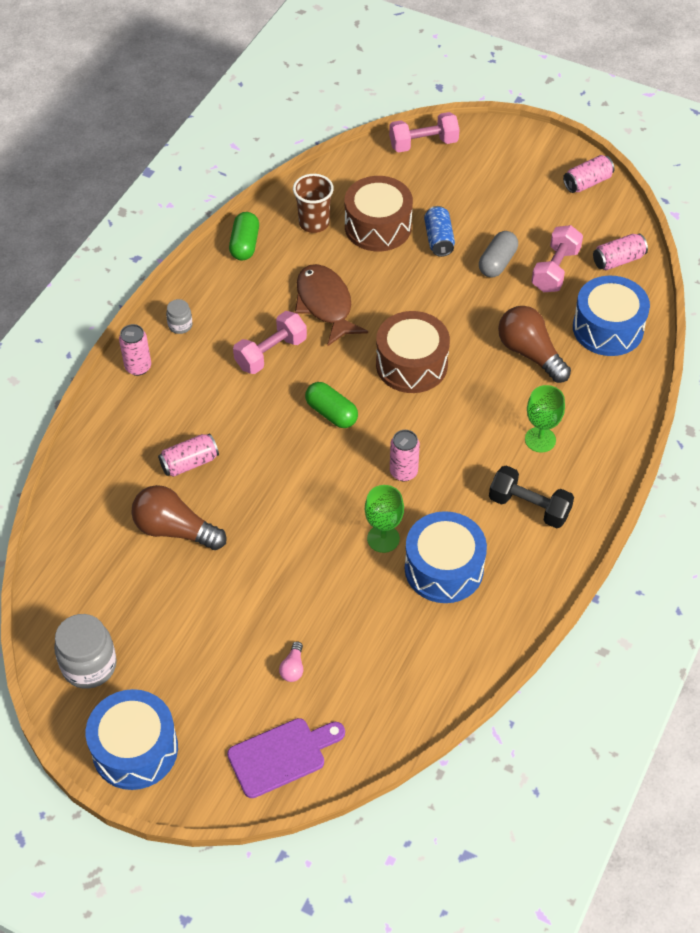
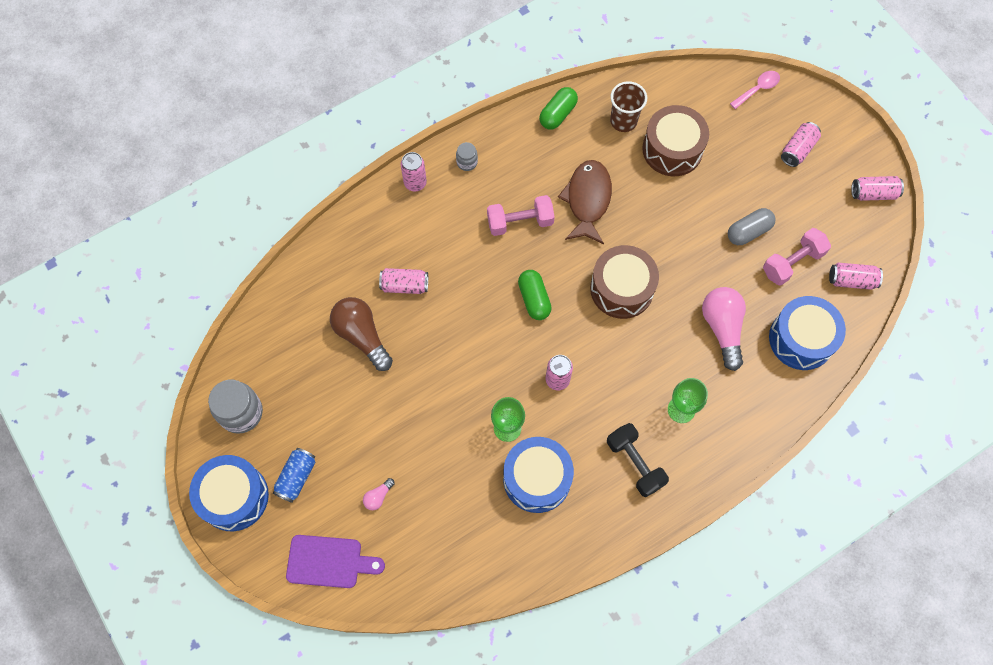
camera: 30 degrees right, 15 degrees up
(423, 144) = (757, 89): pink dumbbell -> pink spoon
(439, 239) = (714, 186): blue can -> blue can (296, 477)
(495, 177) = (798, 150): none -> pink can
(530, 353) = (722, 328): brown light bulb -> pink light bulb

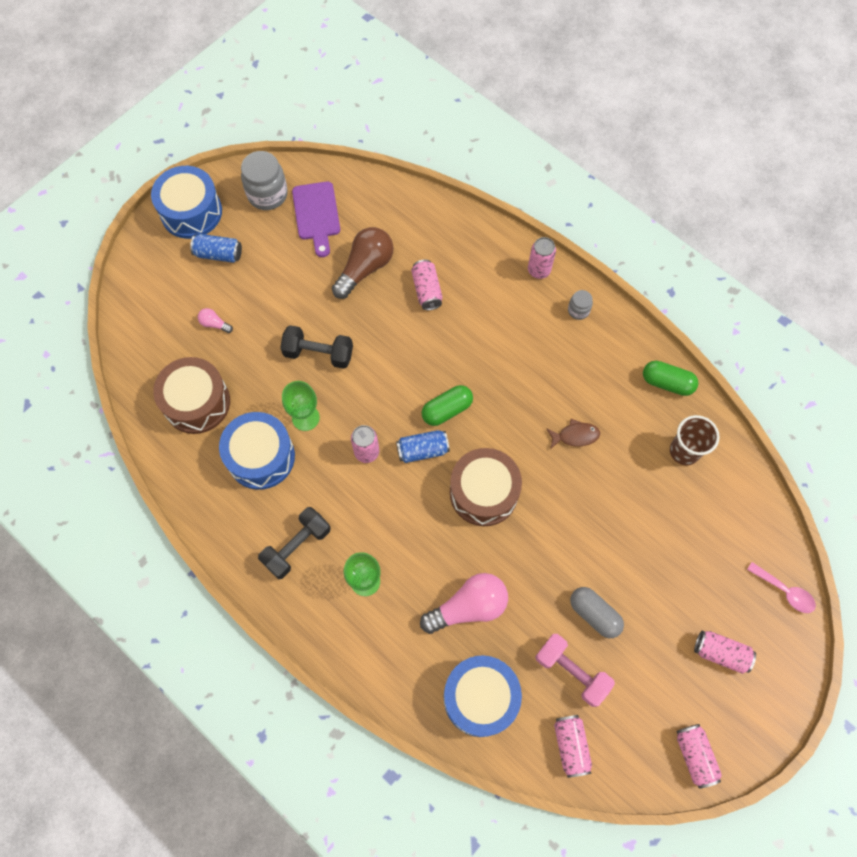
camera: 75 degrees right, 0 degrees up
(329, 561) = (148, 301): purple cutting board -> purple cutting board (316, 215)
(442, 401) = (318, 353): none -> black dumbbell
(520, 222) = (528, 376): pink dumbbell -> none
(568, 330) = (422, 450): none -> blue can
(587, 200) = (575, 436): brown fish -> brown fish, size x0.53
(672, 149) = (668, 510): brown drum -> brown drum (197, 402)

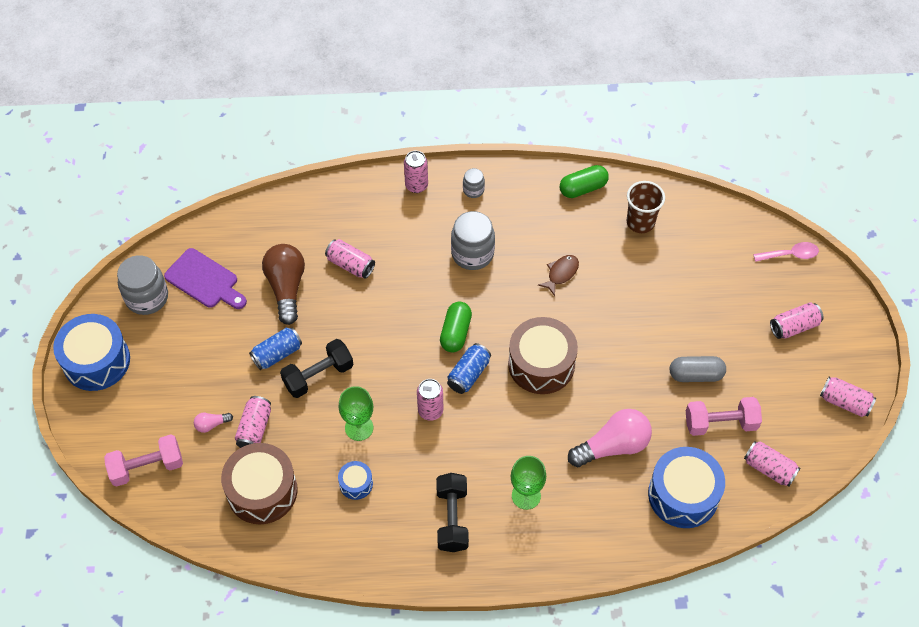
camera: 45 degrees left, 10 degrees down
(146, 316) = (147, 467): none -> pink dumbbell
(218, 254) = (156, 372): blue can -> blue can (277, 354)
(238, 353) = (254, 428): none -> pink can
(261, 457) = (356, 484): blue drum -> blue drum, size x0.48
(468, 607) = (613, 446): pink light bulb -> pink light bulb turned 45 degrees clockwise
(524, 360) = (472, 253): none -> grey jar

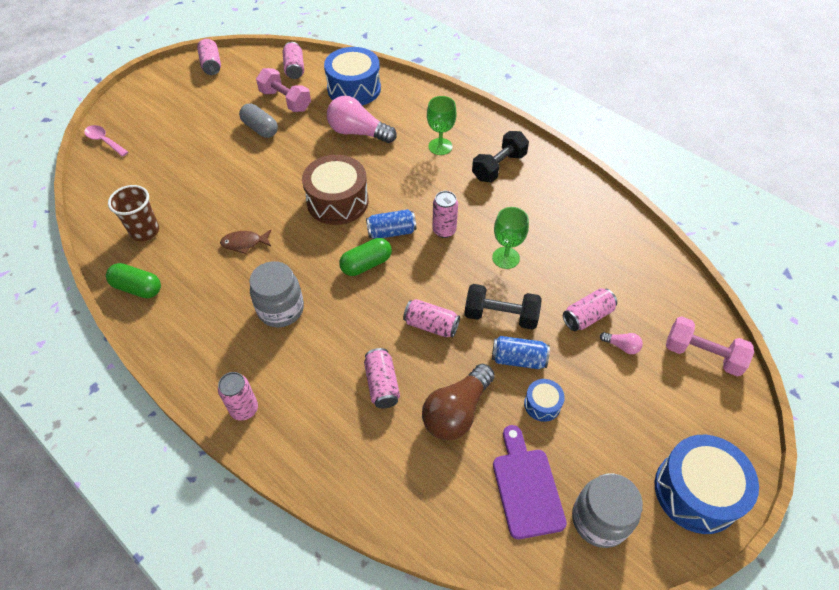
camera: 135 degrees left, 5 degrees down
(262, 491) = (617, 271): brown drum -> none
(356, 484) = (543, 227): blue drum -> blue drum (542, 404)
(473, 190) = (209, 361): grey jar -> none
(794, 326) = (171, 109): pink can -> pink can (431, 325)

